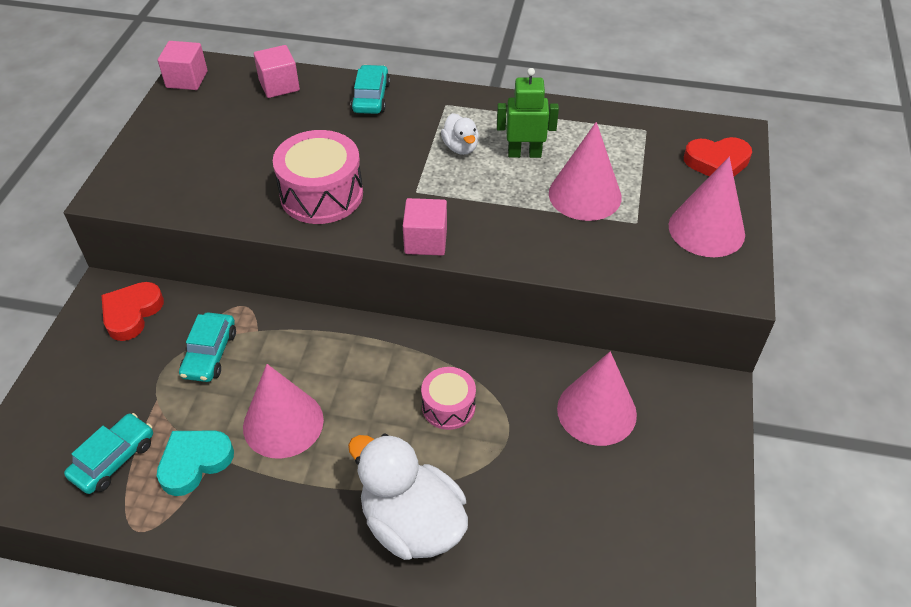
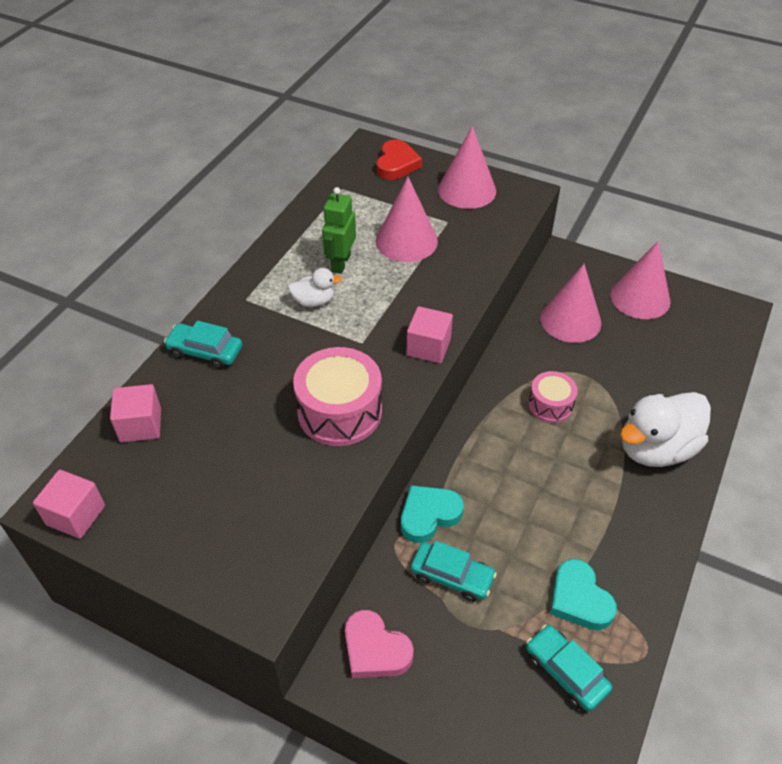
camera: 75 degrees left, 0 degrees up
(132, 313) = (375, 649): red heart -> pink heart
(276, 324) = (429, 515): none -> turquoise heart
(283, 423) = (547, 523): pink cone -> pink cone (640, 298)

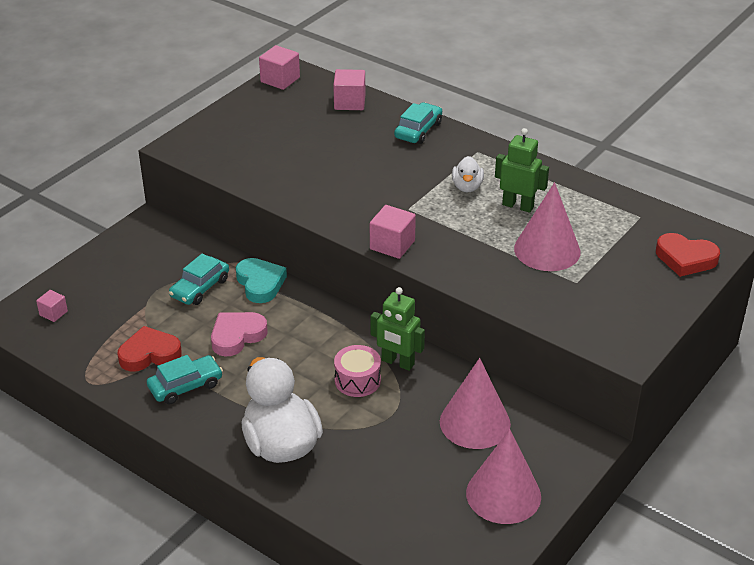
camera: 100 degrees right, 10 degrees down
(339, 411) = (332, 190): pink drum -> none
(375, 649) = (159, 243): pink heart -> pink heart (237, 336)
(467, 190) = (634, 304): pink cone -> none
(516, 379) = (397, 362): none -> green robot
(546, 741) = (53, 313): none -> pink cube
(566, 672) = (96, 333): turquoise car -> turquoise car (185, 386)
(579, 599) = (149, 354): turquoise heart -> red heart

